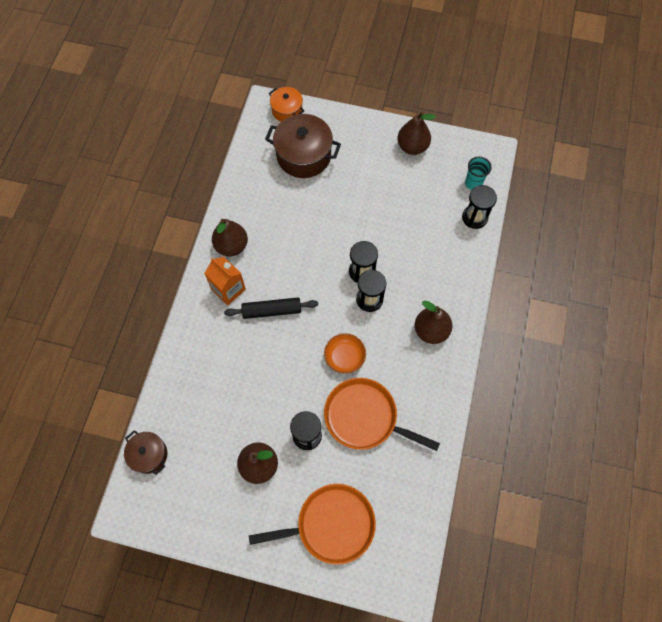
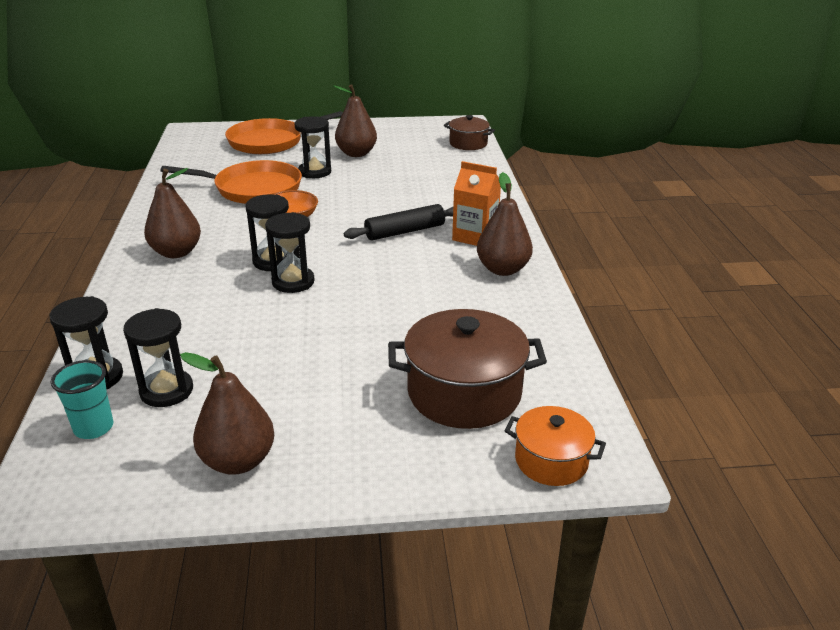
camera: 160 degrees right, 35 degrees down
(440, 197) = (166, 391): none -> black hourglass

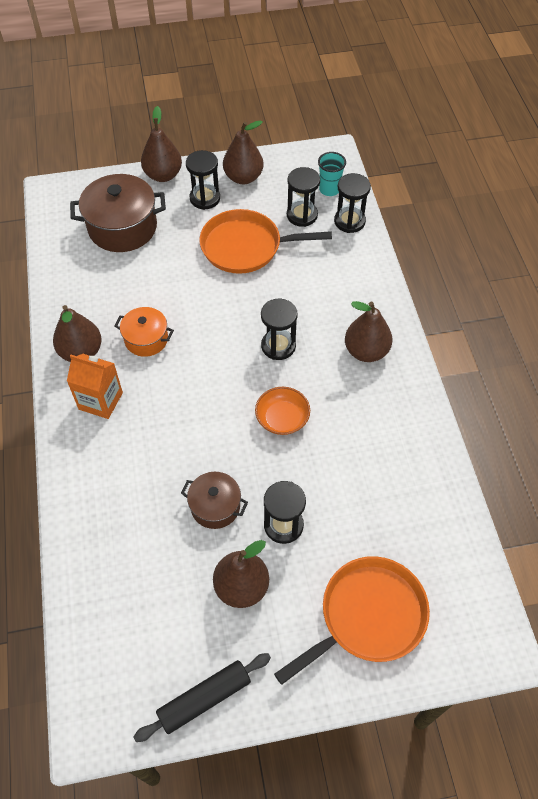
camera: 175 degrees right, 25 degrees up
(254, 189) = (341, 475): orange pan -> orange pan (245, 247)
(293, 282) = (254, 320): black hourglass -> black hourglass (205, 198)
(391, 477) = (163, 175): none -> brown pear
(405, 231) = (167, 403): black rolling pin -> black rolling pin (204, 699)
(468, 144) = (89, 640): brown pot -> brown pot (215, 506)
(551, 461) = (79, 189): orange pot -> orange pot (146, 339)

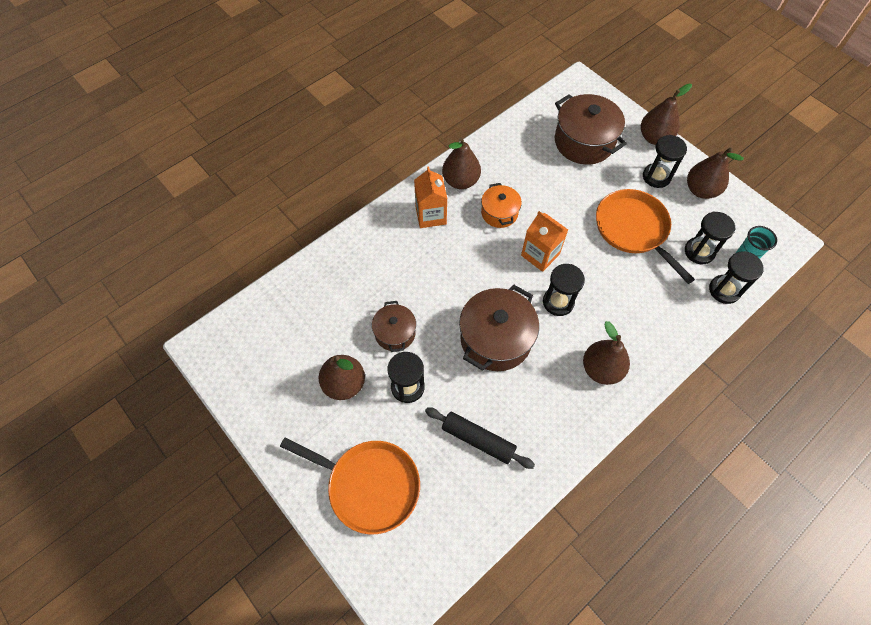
camera: 60 degrees right, 5 degrees up
(204, 699) = (253, 403): black rolling pin -> black rolling pin (478, 440)
(218, 332) = (540, 255): none -> orange carton
(282, 418) = (495, 339): orange bowl -> brown pot

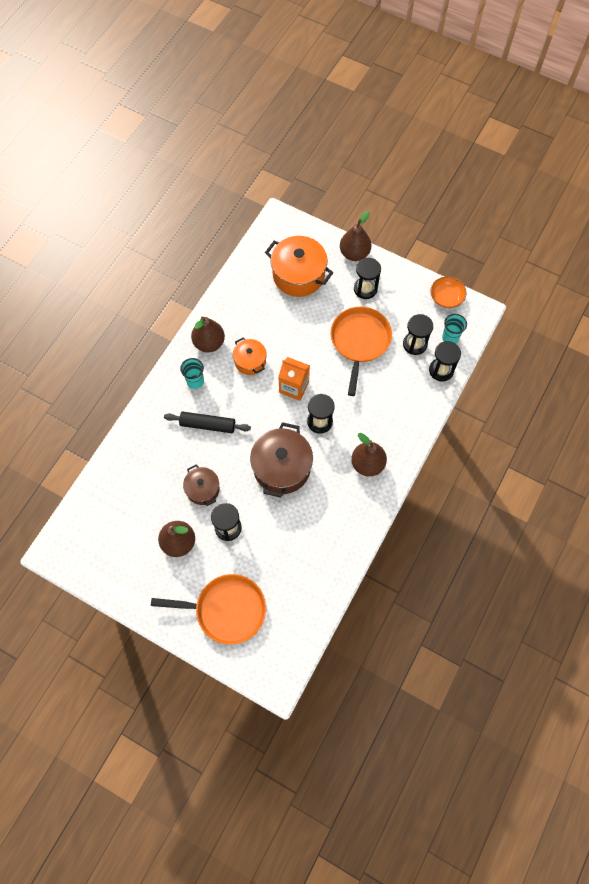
camera: 20 degrees left, 5 degrees up
(430, 215) = (195, 381): orange carton -> turquoise cup
(478, 440) = (294, 549): black rolling pin -> black rolling pin (208, 425)
(584, 142) = (298, 275): brown pot -> orange pot
(633, 229) = (359, 341): orange pan -> orange pan turned 60 degrees clockwise
(701, 190) = (403, 290): brown pear -> none
(751, 213) = (446, 297): none -> orange bowl

